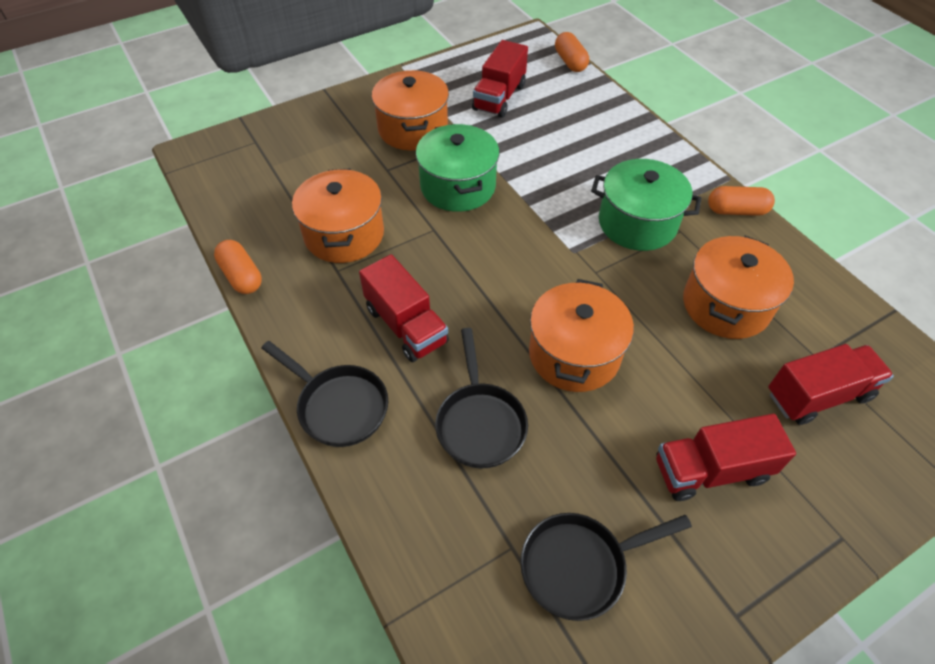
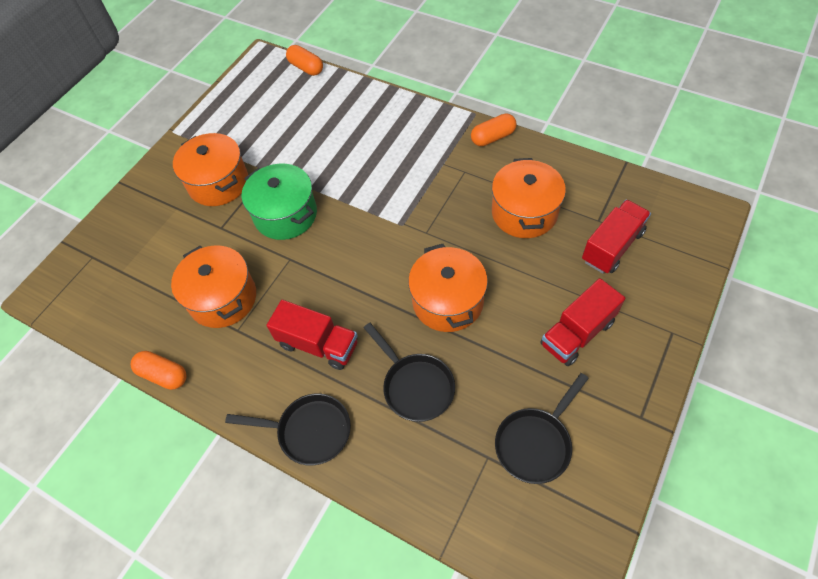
camera: 25 degrees left, 5 degrees up
(499, 97) = (270, 123): red truck -> none
(637, 223) = (432, 180): green pot -> none

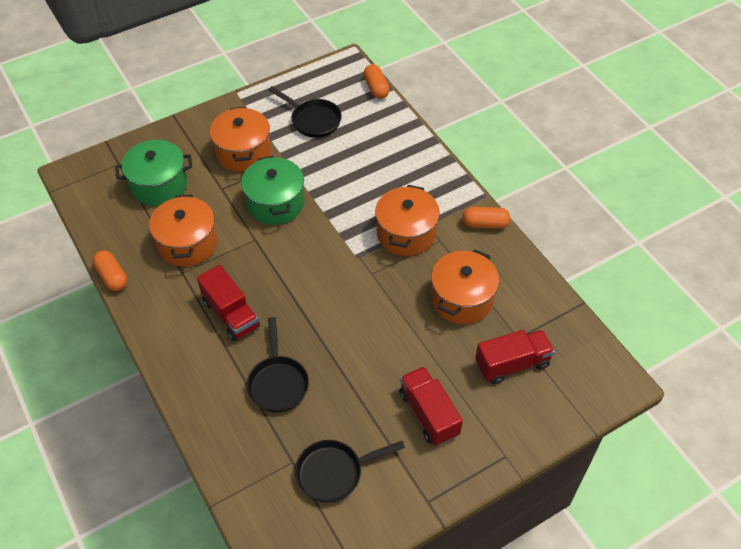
camera: 25 degrees right, 5 degrees down
(151, 256) = (159, 185): none -> green pot
(309, 431) = (182, 371): black pan -> black pan (313, 120)
(448, 301) = (348, 335): orange pot -> orange pot (406, 233)
(577, 333) = (428, 414): red truck -> red truck turned 75 degrees clockwise

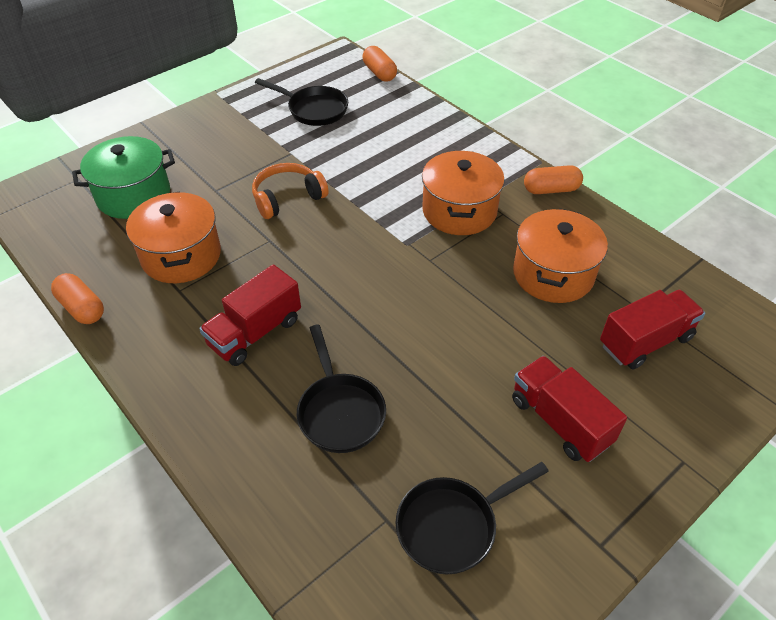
camera: 10 degrees left, 5 degrees down
(231, 314) = (255, 332): red truck -> red truck turned 90 degrees clockwise
(243, 152) = (236, 150): orange pot -> none
(275, 203) = (287, 198): green pot -> orange headphones

